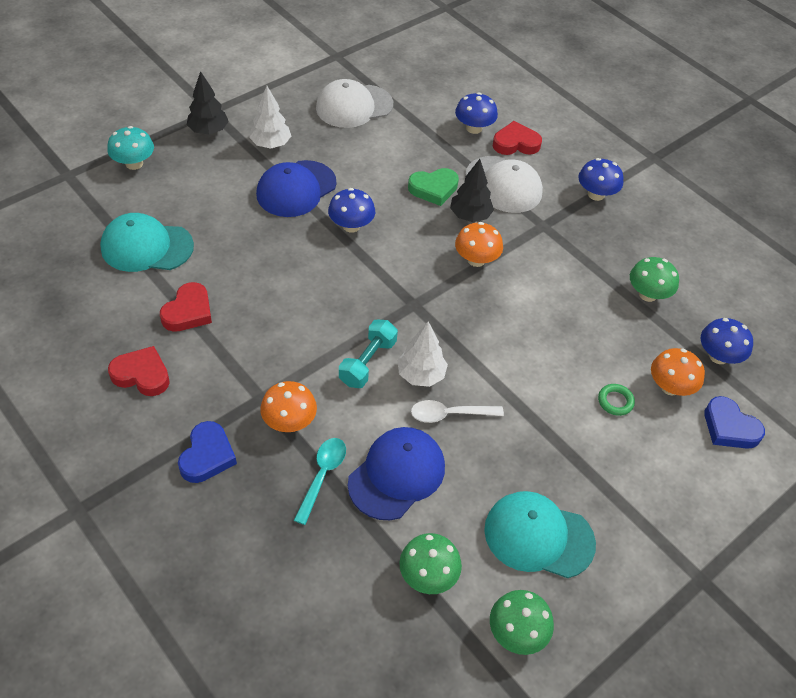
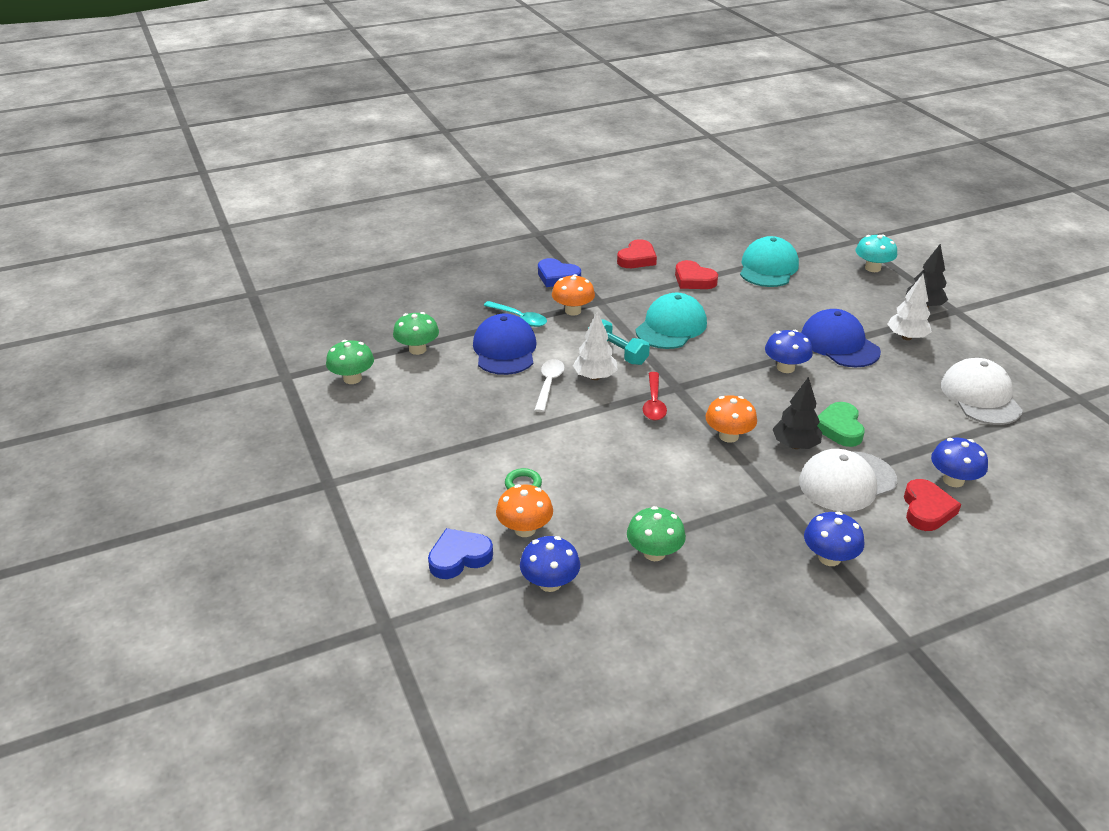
camera: 110 degrees right, 15 degrees down
(397, 474) = (505, 350): blue cap -> blue cap turned 150 degrees counterclockwise
(447, 319) = (654, 403): none -> red spoon
(538, 536) = (417, 405): turquoise cap -> turquoise cap (671, 327)

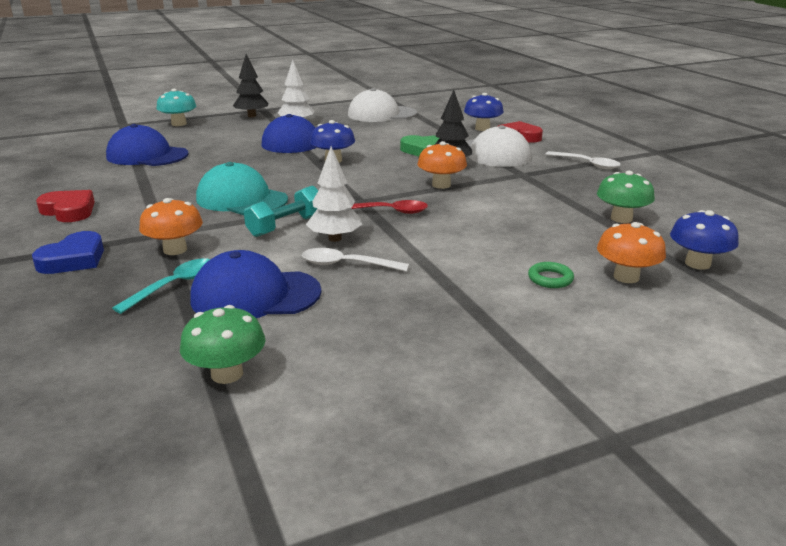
camera: 90 degrees left, 10 degrees down
(352, 378) = (304, 445): green mushroom -> none
(459, 557) = (698, 315): blue heart -> none
(693, 280) = (146, 185): red heart -> none
(768, 268) = (147, 155): turquoise cap -> blue cap
(829, 558) = (587, 164): blue mushroom -> white spoon

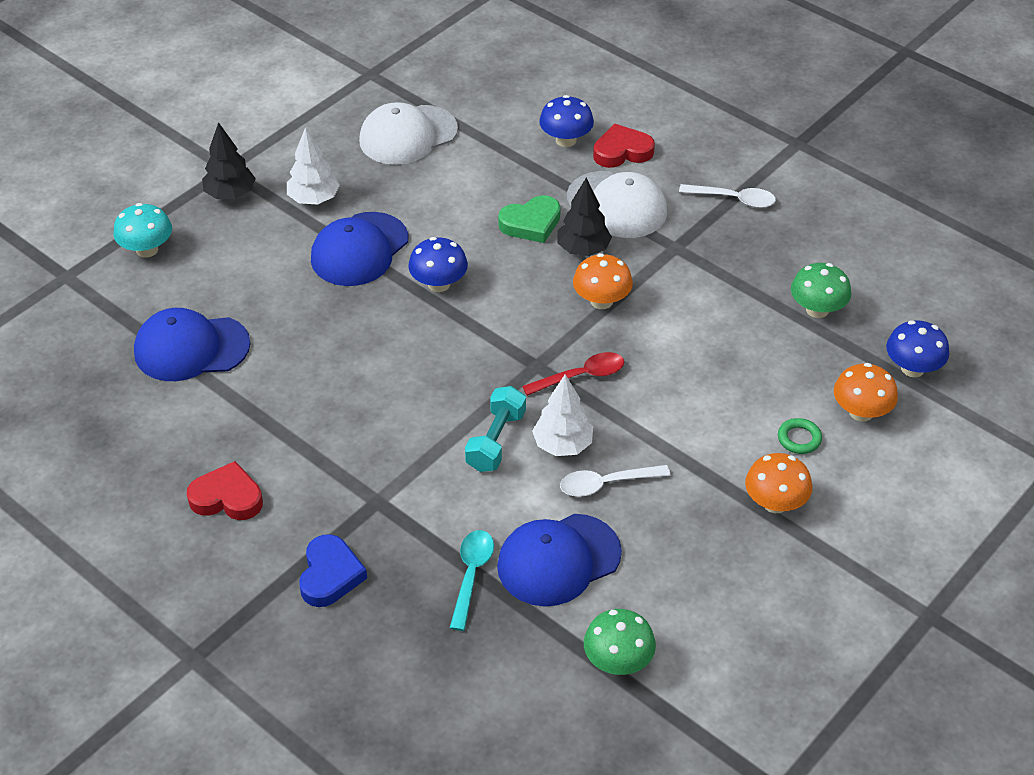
camera: 25 degrees left, 20 degrees up
(175, 250) = (418, 522): orange mushroom -> orange mushroom (775, 503)
(241, 199) = (403, 406): turquoise cap -> none

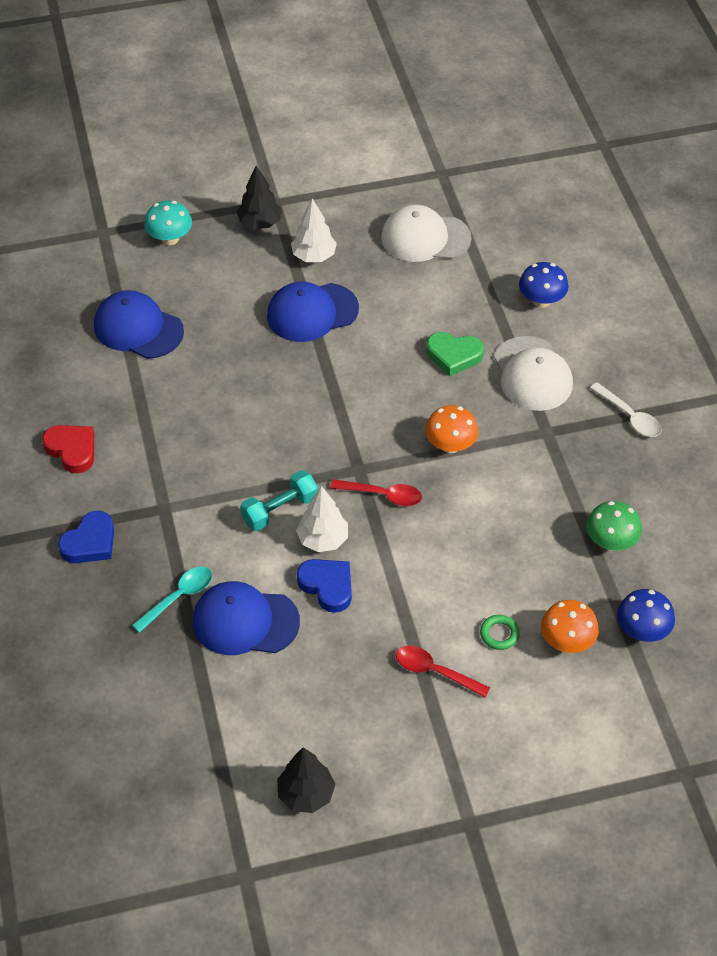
camera: 35 degrees right, 5 degrees up
(439, 284) = (344, 368): blue mushroom -> none
(583, 249) = (474, 397): black tree -> black tree (306, 794)
(606, 484) = (327, 586): white spoon -> blue heart
(618, 661) = (220, 717): green mushroom -> none
(622, 151) = (577, 331): red heart -> none
(775, 503) = (435, 672): orange mushroom -> red spoon

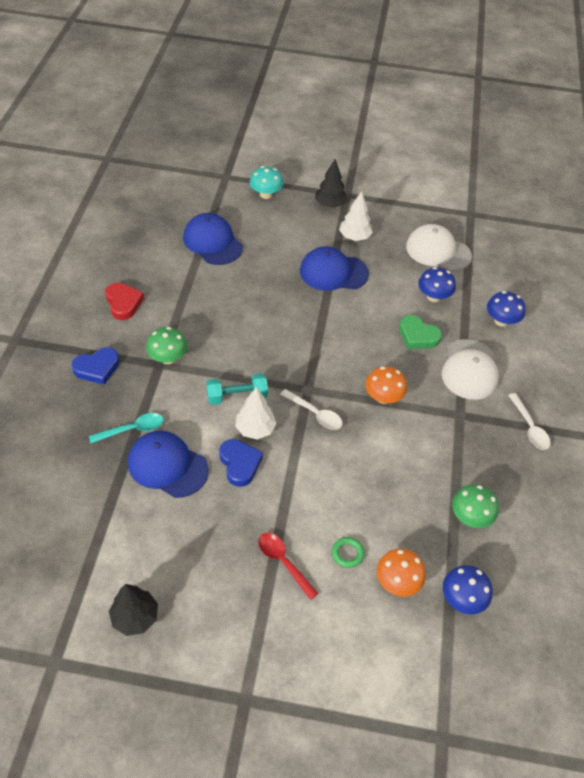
camera: 20 degrees right, 0 degrees up
(170, 497) = (168, 358): none -> green mushroom
(382, 495) = (315, 414): red spoon -> white spoon
(448, 299) = (433, 296): none -> blue mushroom

